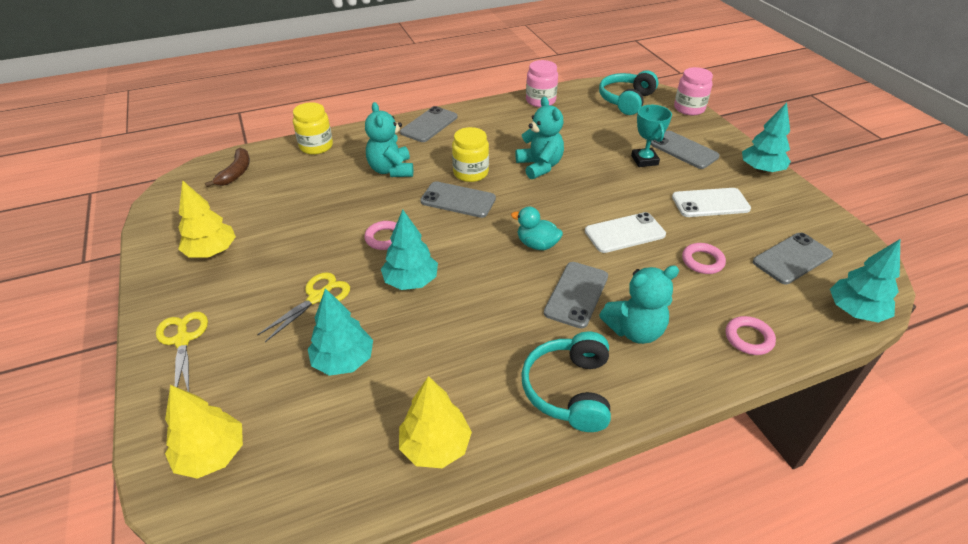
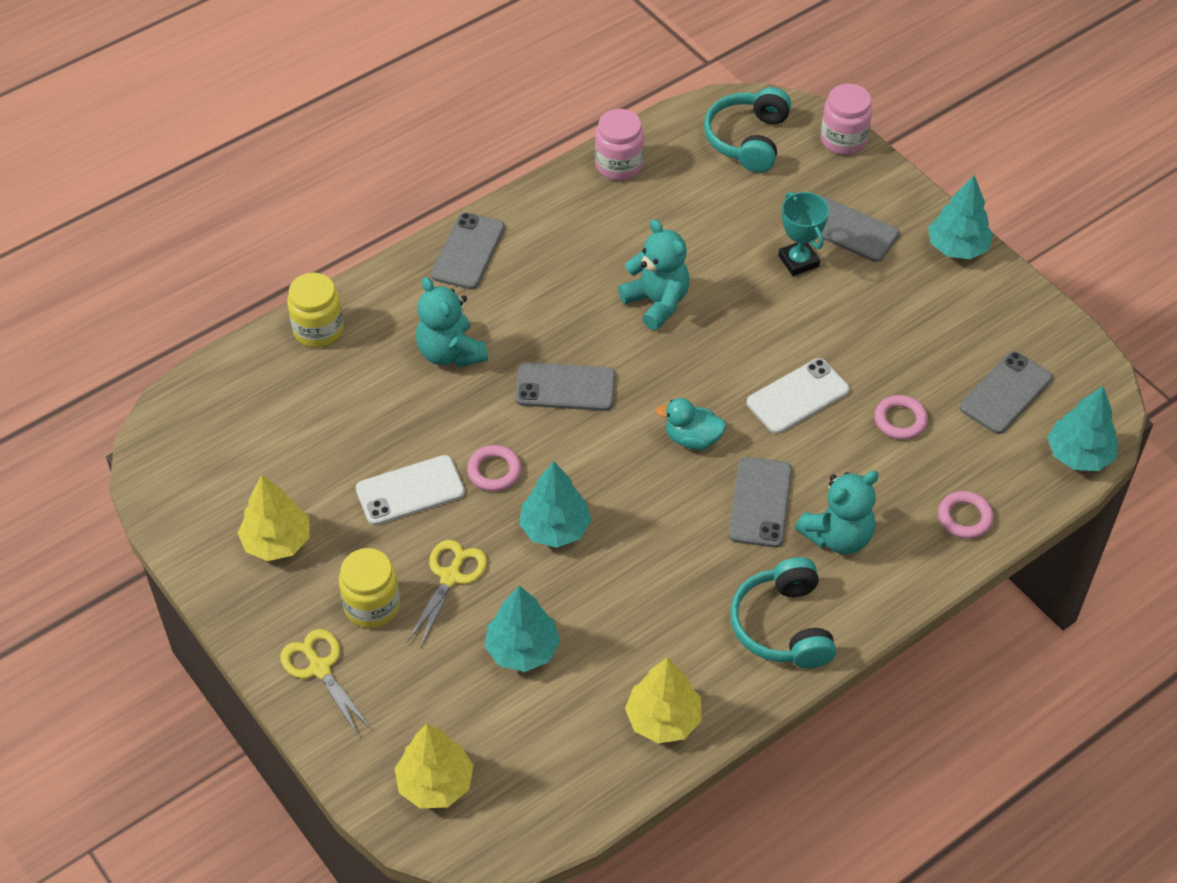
camera: 15 degrees left, 10 degrees up
(236, 173) = (228, 404): brown banana -> none
(470, 173) = (565, 335): yellow jar -> yellow jar (372, 605)
(710, 203) = (897, 322): white phone -> white phone (410, 490)

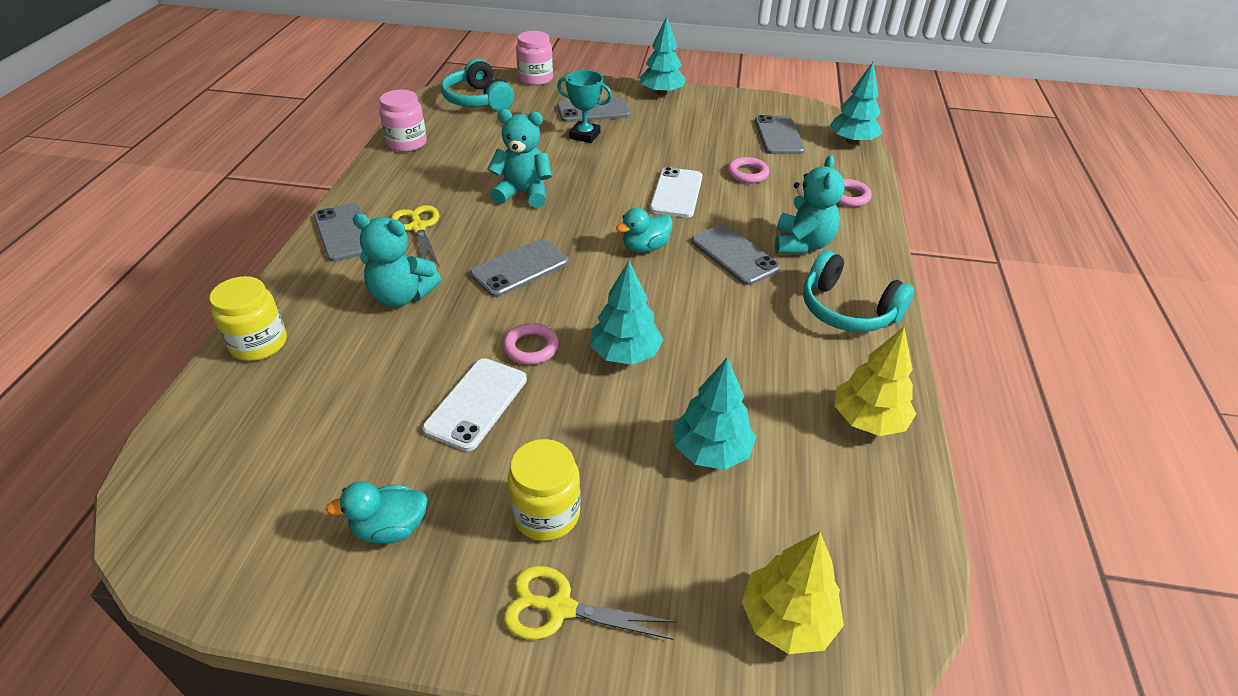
camera: 45 degrees left, 10 degrees down
(277, 541) = (390, 528): yellow tree -> turquoise duck
(450, 577) = (587, 441): yellow scissors -> yellow scissors (418, 227)

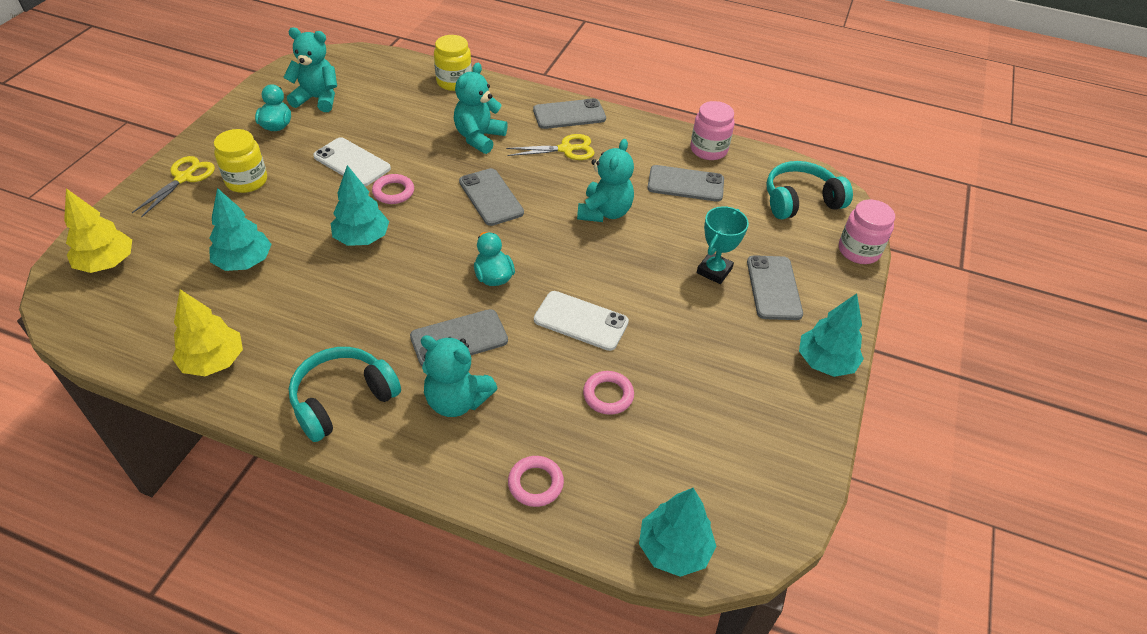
camera: 100 degrees right, 5 degrees up
(303, 497) = (317, 99): none -> turquoise teddy bear
(778, 135) = (699, 460): grey phone -> grey phone (685, 184)

